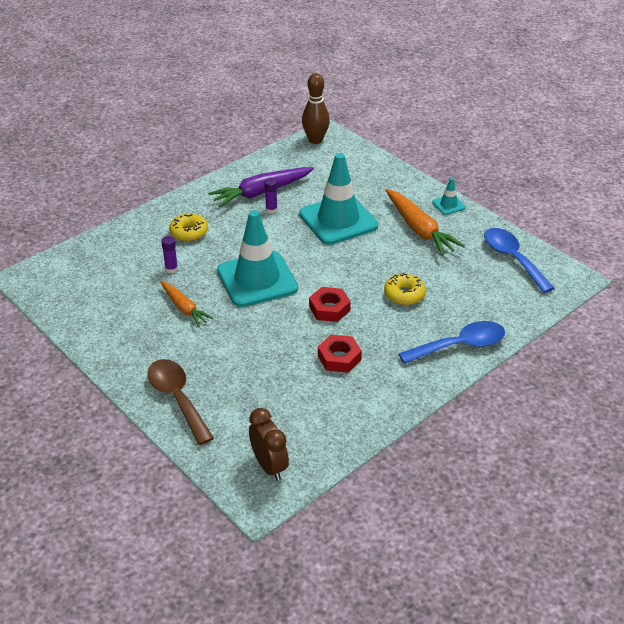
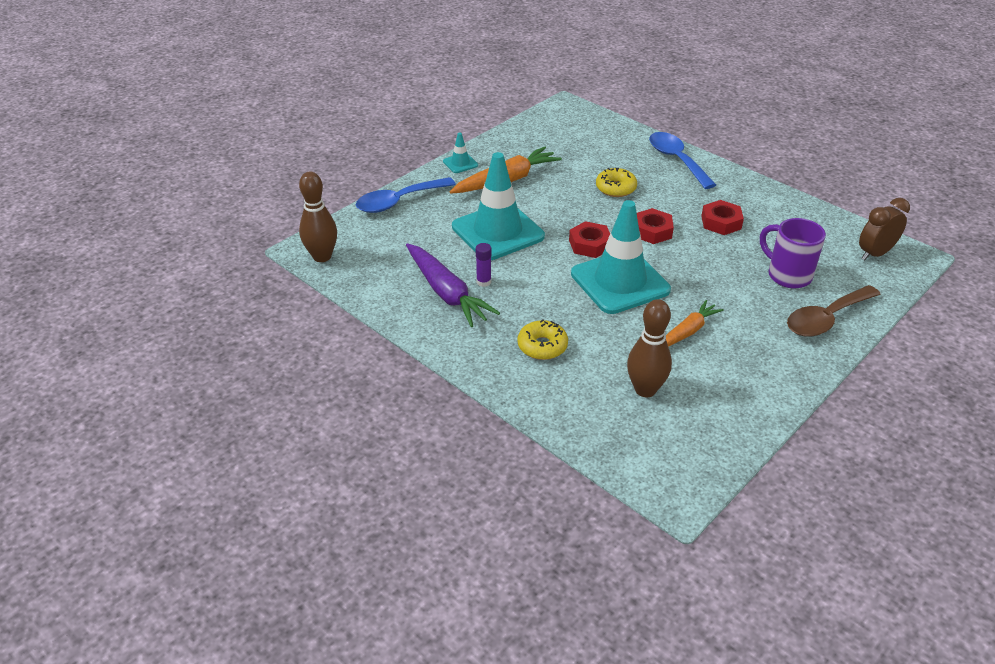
camera: 95 degrees left, 0 degrees up
(127, 276) = (645, 389): none -> brown bowling pin
(171, 269) = (620, 352): purple glue stick -> none
(246, 387) = (787, 275): none -> purple mug
(313, 268) = (590, 244): none -> red nut
(512, 258) = (544, 132): blue spoon -> blue spoon (398, 201)

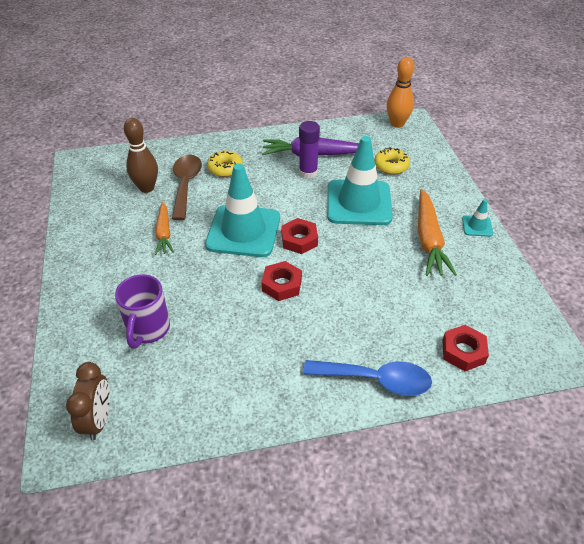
camera: 125 degrees right, 5 degrees up
(322, 256) = (397, 124): brown bowling pin -> orange bowling pin
(398, 201) = (440, 174): blue spoon -> none
(483, 282) = (308, 173): purple glue stick -> purple glue stick, size x1.64
(615, 188) = (362, 300): yellow donut -> yellow donut (391, 166)
(721, 222) = (250, 338): red nut -> red nut (463, 351)
(787, 275) = (148, 329): purple mug -> purple mug turned 105 degrees clockwise
(826, 319) = (87, 313): brown spoon -> brown spoon (186, 185)

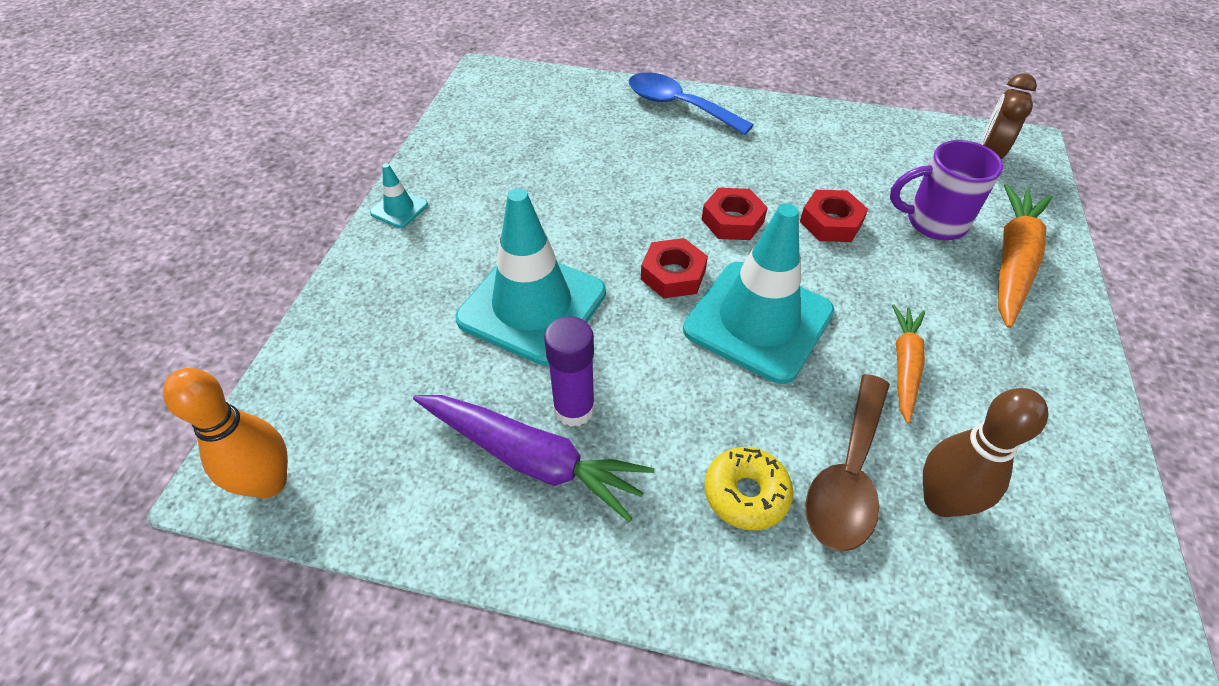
camera: 155 degrees left, 5 degrees up
(148, 329) = (933, 222): purple mug -> purple mug turned 120 degrees counterclockwise
(391, 166) = (405, 363): yellow donut -> none
(428, 240) = (485, 213): orange carrot -> orange carrot (1012, 262)
(463, 351) = (570, 101): red nut -> red nut (831, 222)

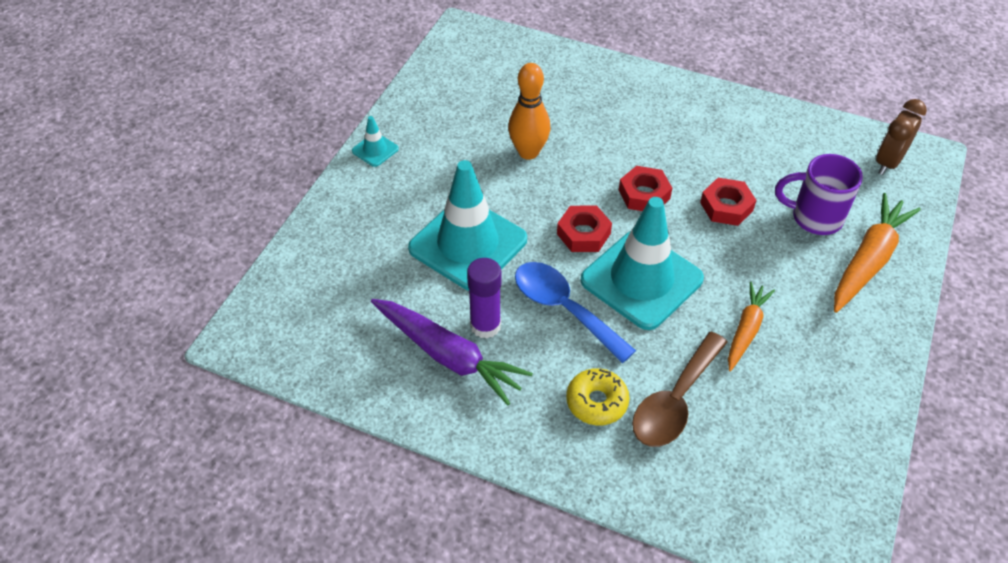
camera: 10 degrees right, 0 degrees up
(269, 483) = (266, 345): orange bowling pin -> orange bowling pin (528, 152)
(678, 106) = (625, 82): blue spoon -> blue spoon (563, 308)
(941, 501) = (738, 428): brown bowling pin -> none

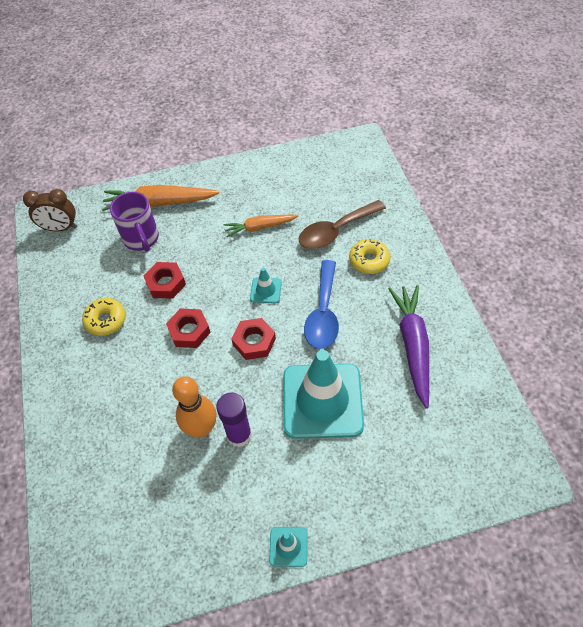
camera: 125 degrees left, 5 degrees up
(485, 325) = (374, 343): purple glue stick -> purple glue stick (239, 435)
(641, 280) = (266, 290): turquoise traffic cone -> turquoise traffic cone, size x0.42
(674, 401) = (335, 231): brown spoon -> brown spoon turned 150 degrees clockwise
(715, 144) = (106, 320): none -> yellow donut

